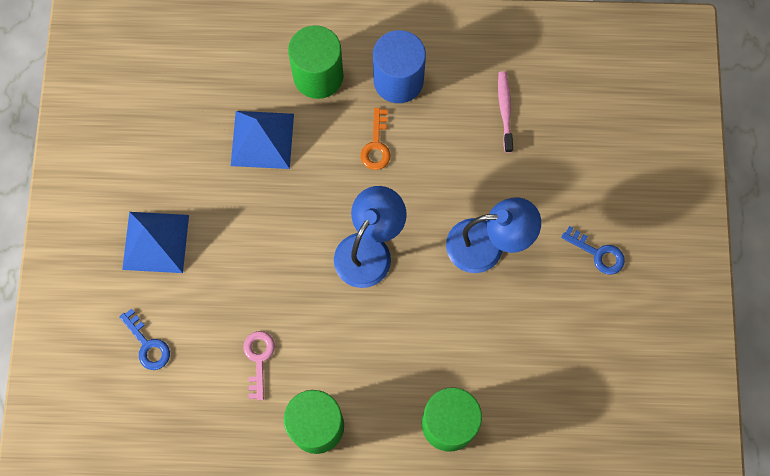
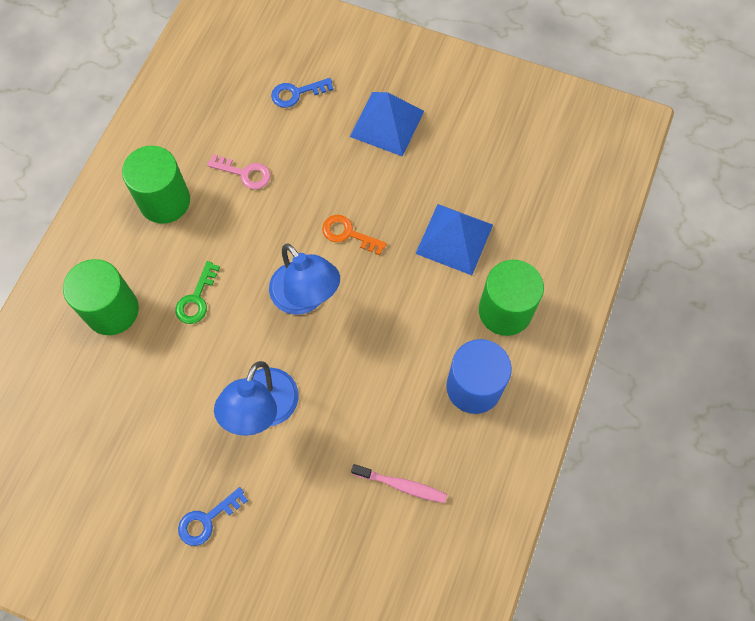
camera: 110 degrees right, 5 degrees down
(376, 145) = (410, 341): orange key -> orange key (348, 234)
(407, 348) = (196, 299): none -> green key

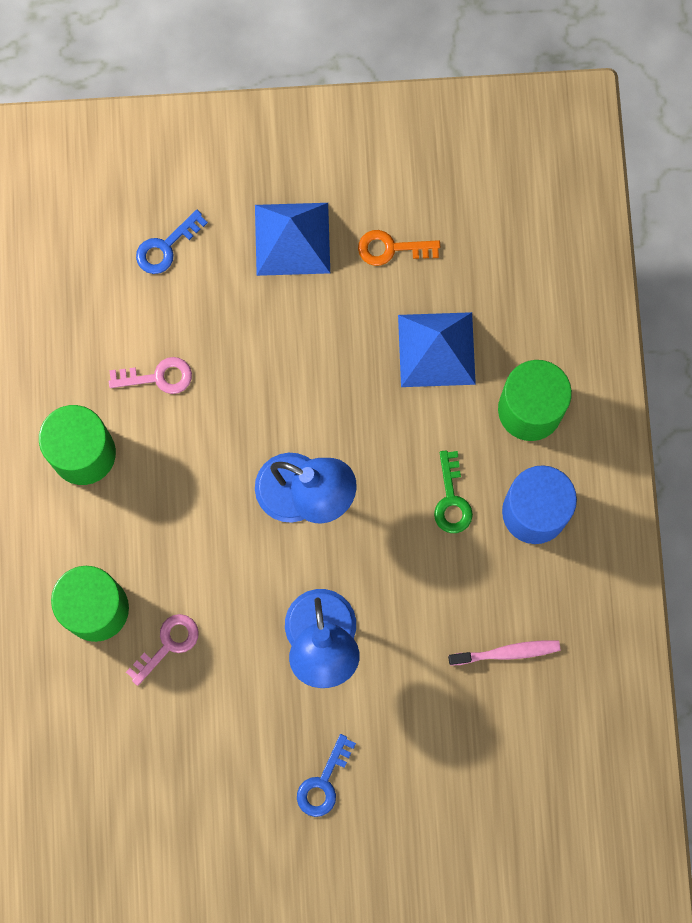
camera: 25 degrees left, 10 degrees up
(148, 359) = (168, 644): none -> pink key
(196, 299) = (183, 552): green key -> green key (451, 499)
(348, 234) = (314, 397): orange key -> orange key (391, 248)

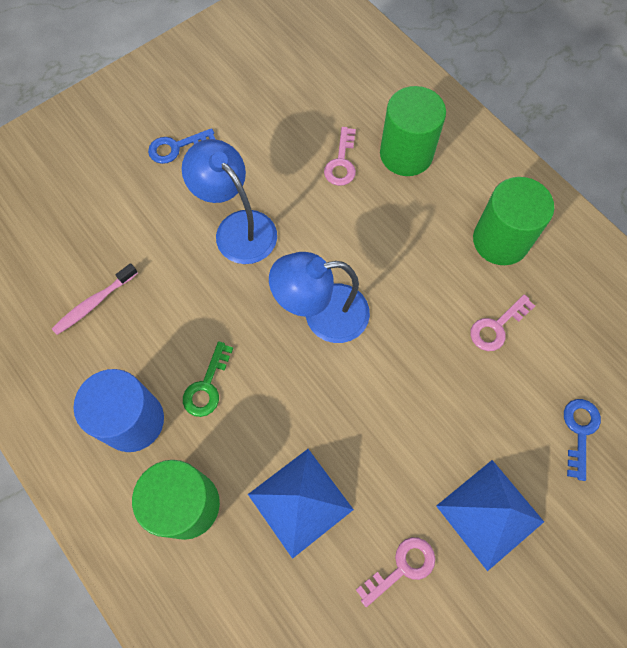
camera: 145 degrees right, 10 degrees down
(323, 782) = (176, 147): blue key -> blue key turned 105 degrees counterclockwise
(391, 248) = (402, 567): orange key -> pink key
(451, 499) = (207, 386): green key -> green key turned 120 degrees counterclockwise

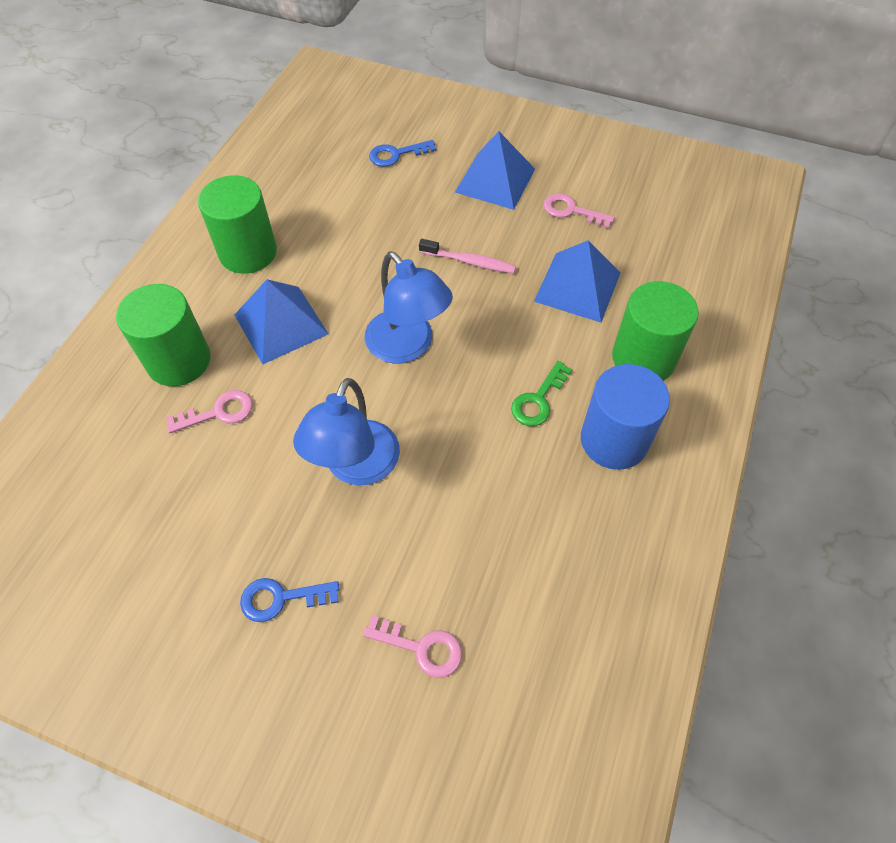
camera: 120 degrees left, 10 degrees down
(94, 303) = (532, 554): pink toothbrush -> pink toothbrush (469, 262)
(176, 147) = (281, 598): blue key -> blue key turned 135 degrees clockwise
(207, 386) = (538, 400): green key -> green key turned 135 degrees clockwise
(402, 233) = (281, 324): none -> blue pyramid
(497, 327) = (338, 226): pink key -> pink key (421, 648)

